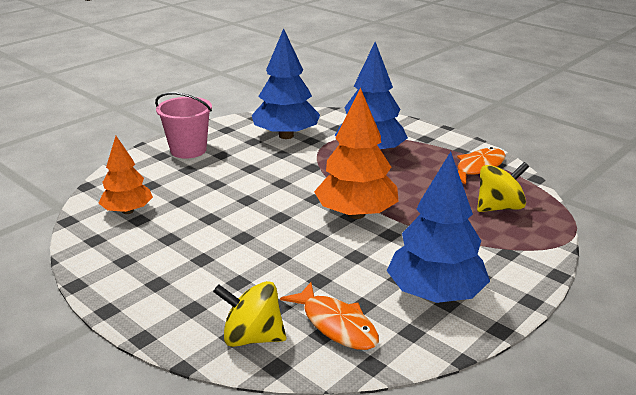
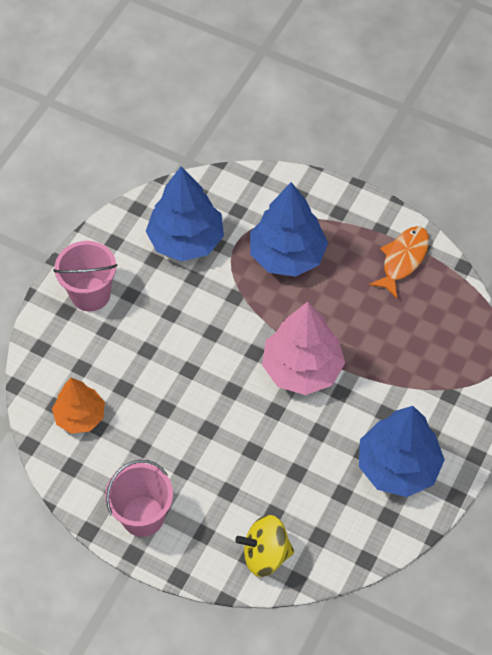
camera: 15 degrees left, 30 degrees up
(138, 284) = (143, 516): none -> pink bucket
(336, 324) = (327, 523): orange fish -> none
(356, 214) = (302, 368): orange tree -> pink tree
(499, 207) = (433, 326): yellow spinning top -> none

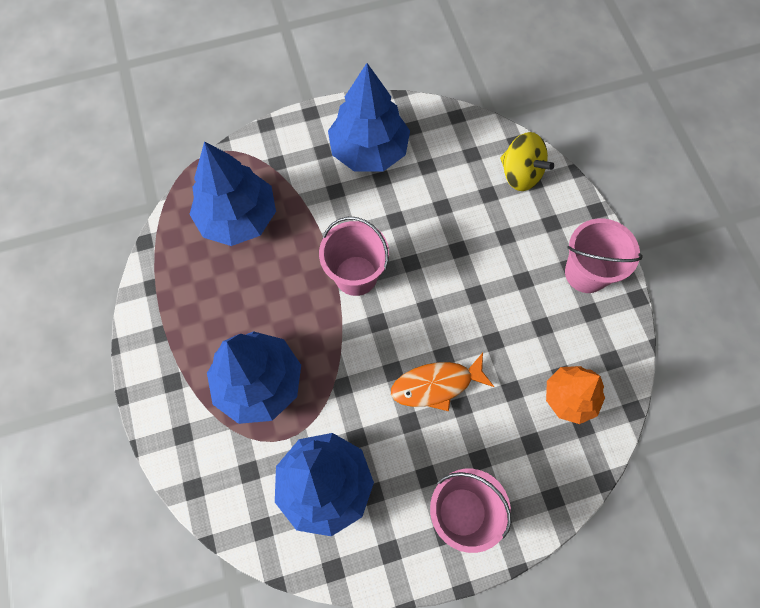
camera: 135 degrees left, 10 degrees up
(302, 368) = (356, 275): pink tree -> pink bucket
(403, 259) = (178, 290): orange fish -> orange fish (436, 385)
(425, 334) = (238, 218): none -> blue tree

